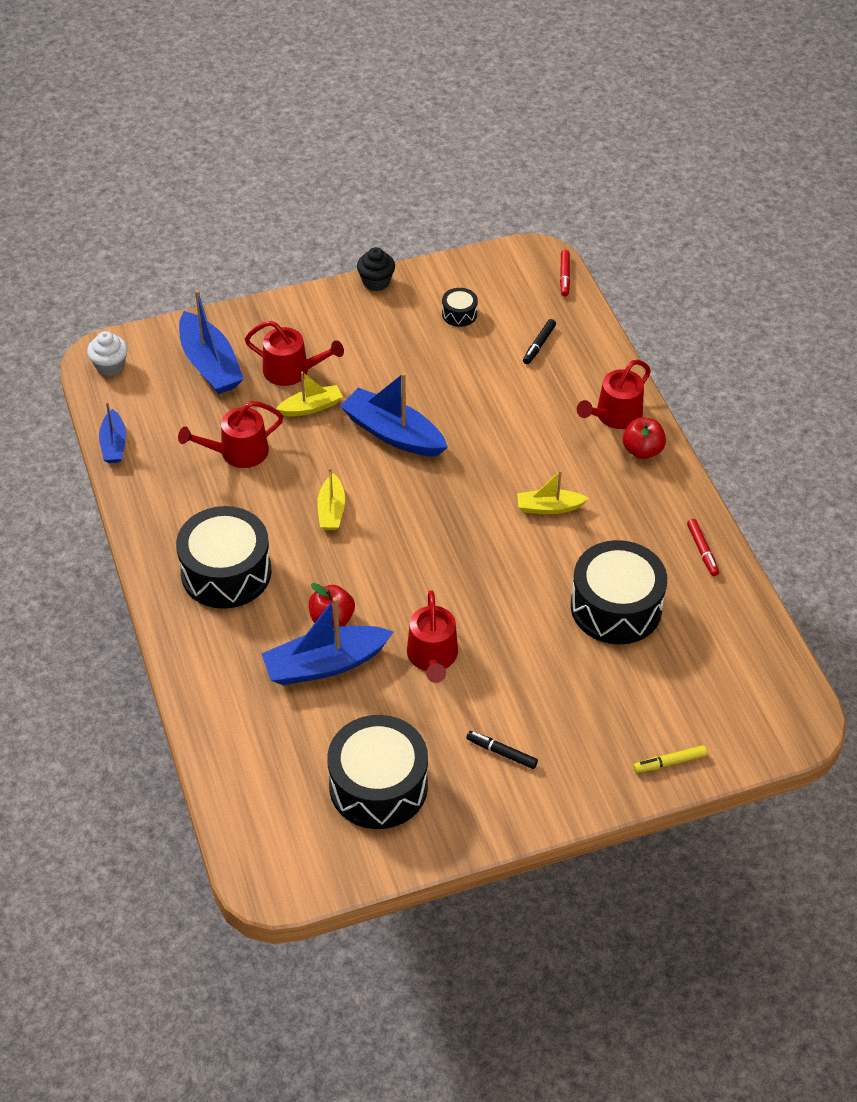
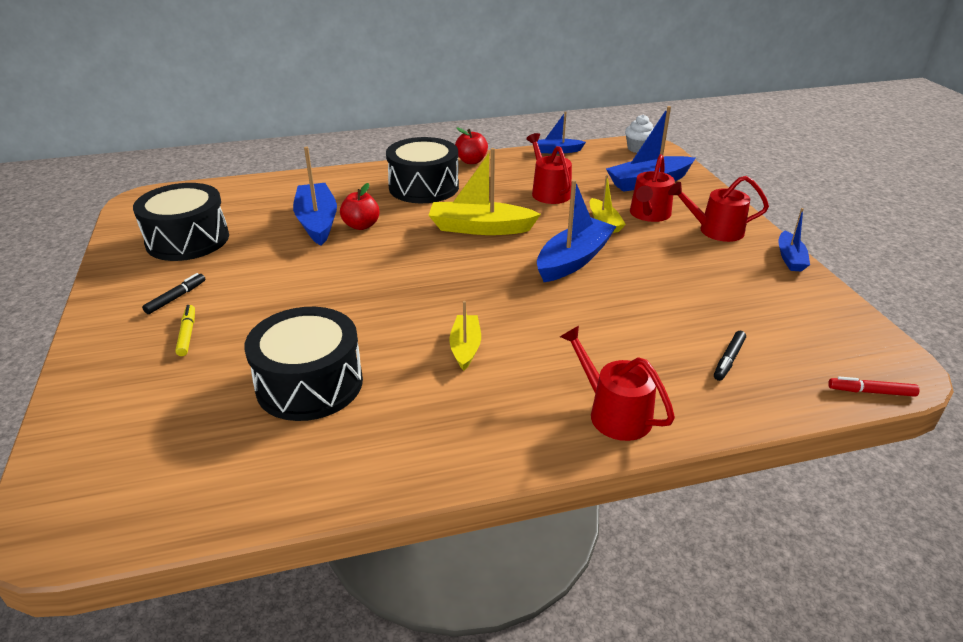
camera: 95 degrees right, 15 degrees down
(331, 510) = (480, 228): yellow boat -> yellow boat, size x1.74
(376, 282) = (790, 258): black cupcake -> blue boat
(432, 657) = (300, 269): red watering can -> red watering can (715, 230)
(459, 314) = (762, 306): black drum -> none
(539, 345) = (728, 360): black marker -> black marker turned 90 degrees counterclockwise
(642, 450) = (552, 432): red apple -> red apple (471, 161)
(669, 762) = (85, 402): yellow marker -> yellow marker (187, 334)
(702, 550) = (370, 470): red marker -> none

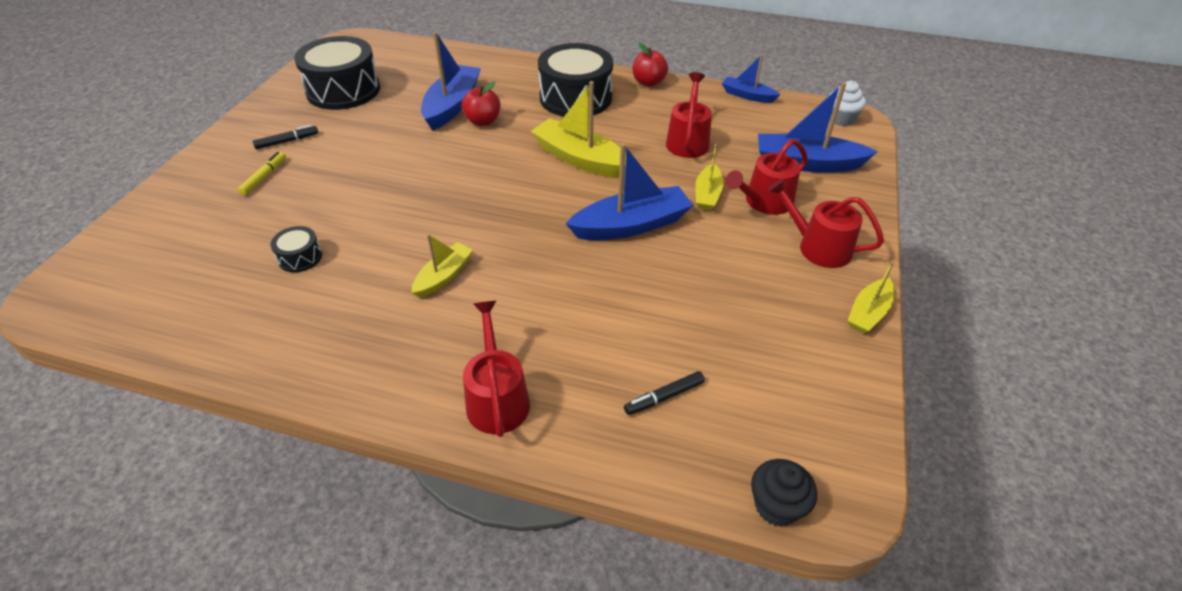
camera: 30 degrees right, 10 degrees up
(309, 384) = (300, 257): black drum -> black drum, size x0.44
(790, 258) = (868, 313): blue boat -> yellow boat
(871, 392) = (776, 506): red marker -> black cupcake

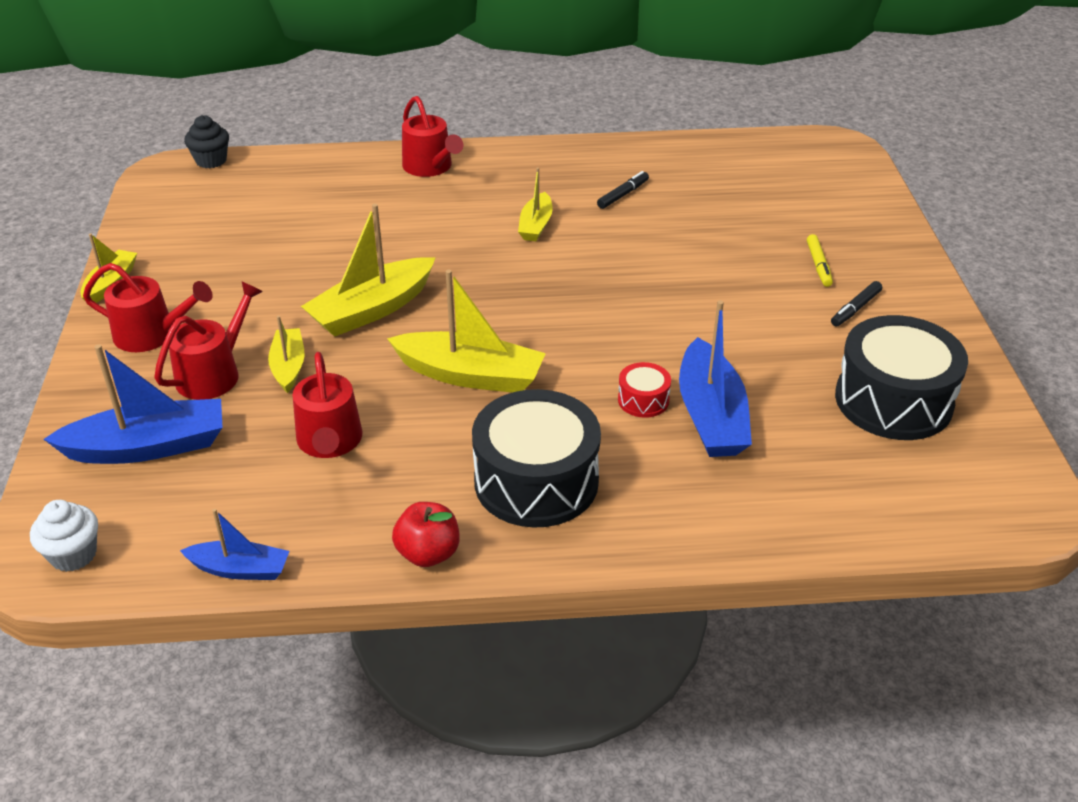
camera: 160 degrees right, 5 degrees down
(300, 257) = (682, 210): black drum -> none
(483, 121) = (643, 400): red apple -> red drum
(631, 225) = (372, 309): blue boat -> yellow boat
(664, 397) = (300, 192): black marker -> black marker (623, 195)

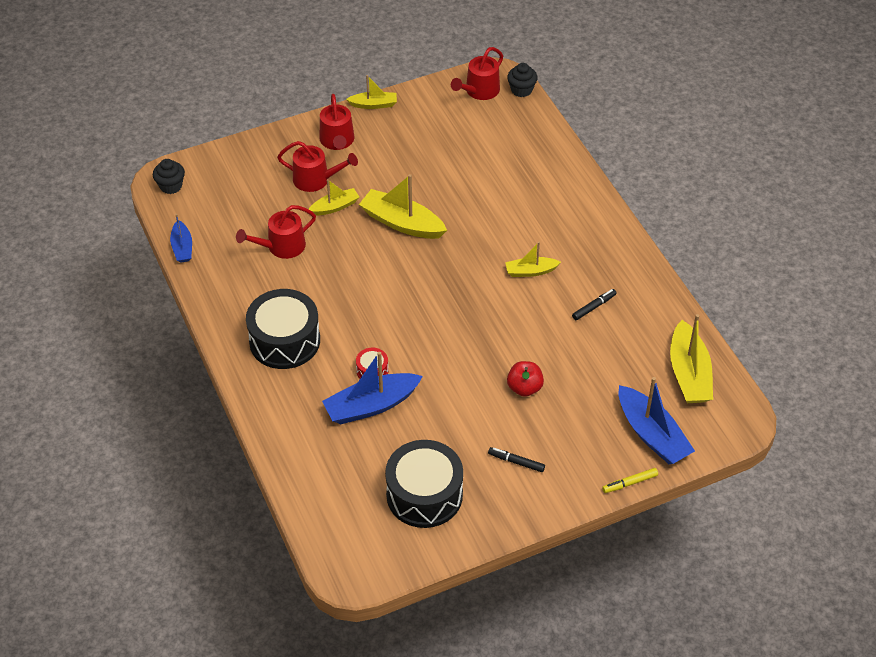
camera: 70 degrees right, 10 degrees up
(73, 555) = (171, 186): white cupcake -> black cupcake
(148, 447) = (250, 179): blue boat -> blue boat (652, 434)
(428, 553) = (217, 313): red apple -> red apple (524, 388)
(430, 167) = (573, 196): red watering can -> red watering can (479, 91)
(470, 375) = (361, 286): yellow boat -> yellow boat (689, 373)
(623, 195) = (594, 307): black marker -> black marker turned 60 degrees counterclockwise
(818, 265) = (559, 434): yellow marker -> yellow marker (630, 483)

